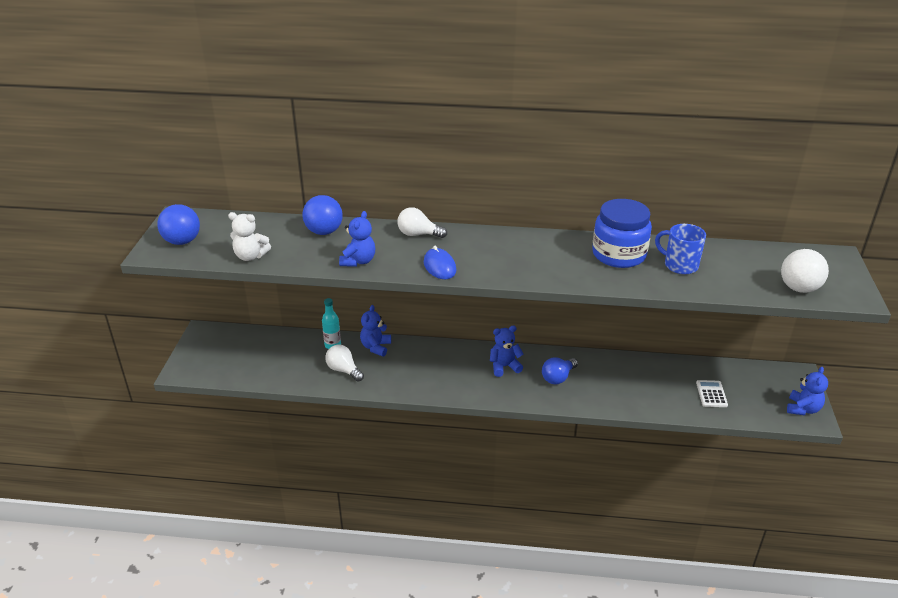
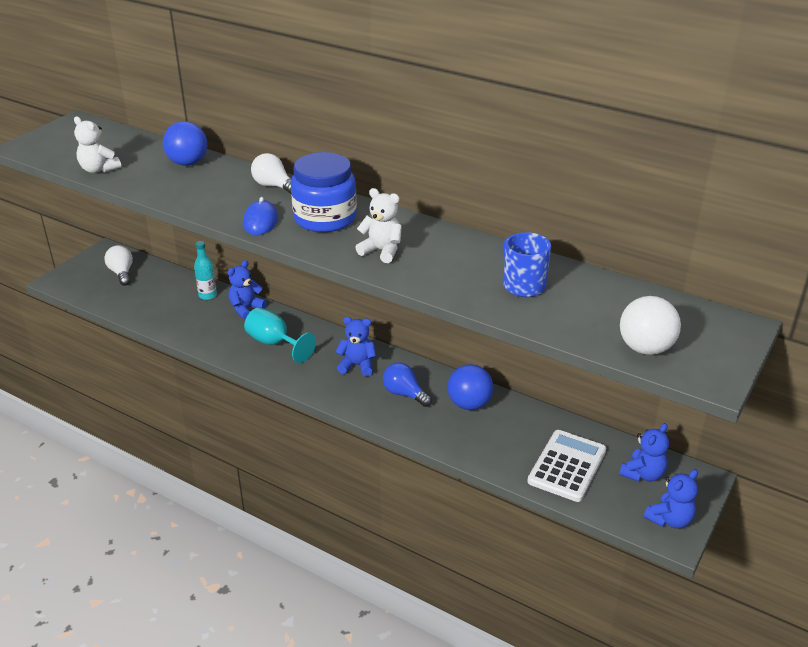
camera: 25 degrees right, 0 degrees up
(182, 241) = (56, 143): blue ball -> blue ball (469, 404)
(344, 370) = (197, 322): white light bulb -> white light bulb (122, 273)
(358, 261) = (189, 197): blue teddy bear -> blue teddy bear (643, 474)
(424, 369) = (274, 343): none -> turquoise goblet
(557, 266) = (381, 251): none -> white teddy bear
(558, 377) = (404, 394): blue light bulb -> blue light bulb turned 60 degrees clockwise
(619, 254) = (464, 257): blue jar -> blue jar (325, 218)
(711, 394) = (567, 466): white calculator -> white calculator, size x1.77

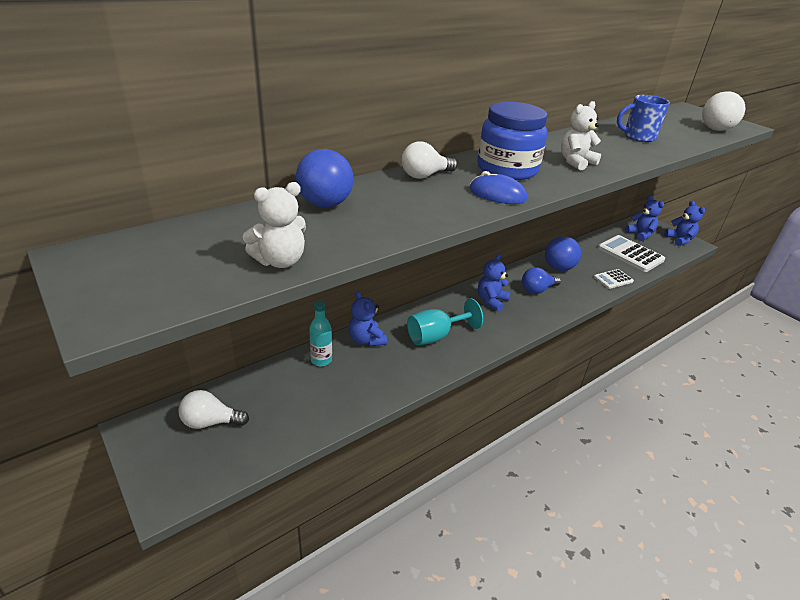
camera: 70 degrees left, 0 degrees up
(480, 453) = (613, 279): none -> white calculator

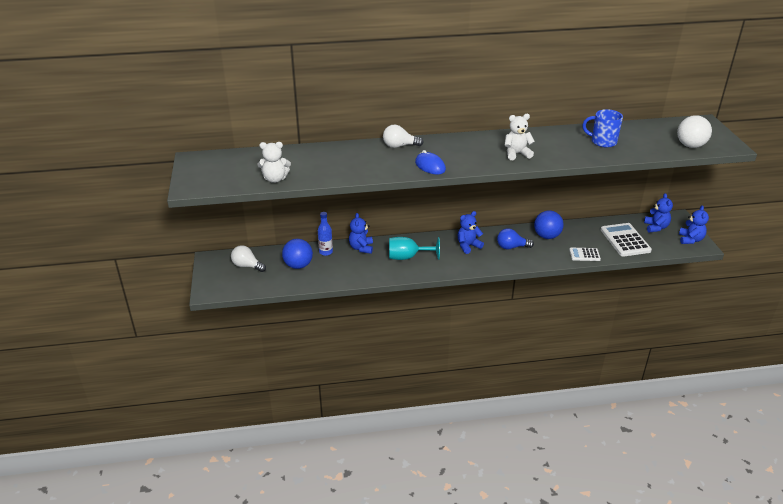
camera: 30 degrees right, 0 degrees up
(321, 360) = (326, 252): turquoise bottle -> blue bottle
(325, 204) = (323, 154): blue ball -> blue ball (298, 265)
(507, 169) = (459, 150): blue jar -> none

